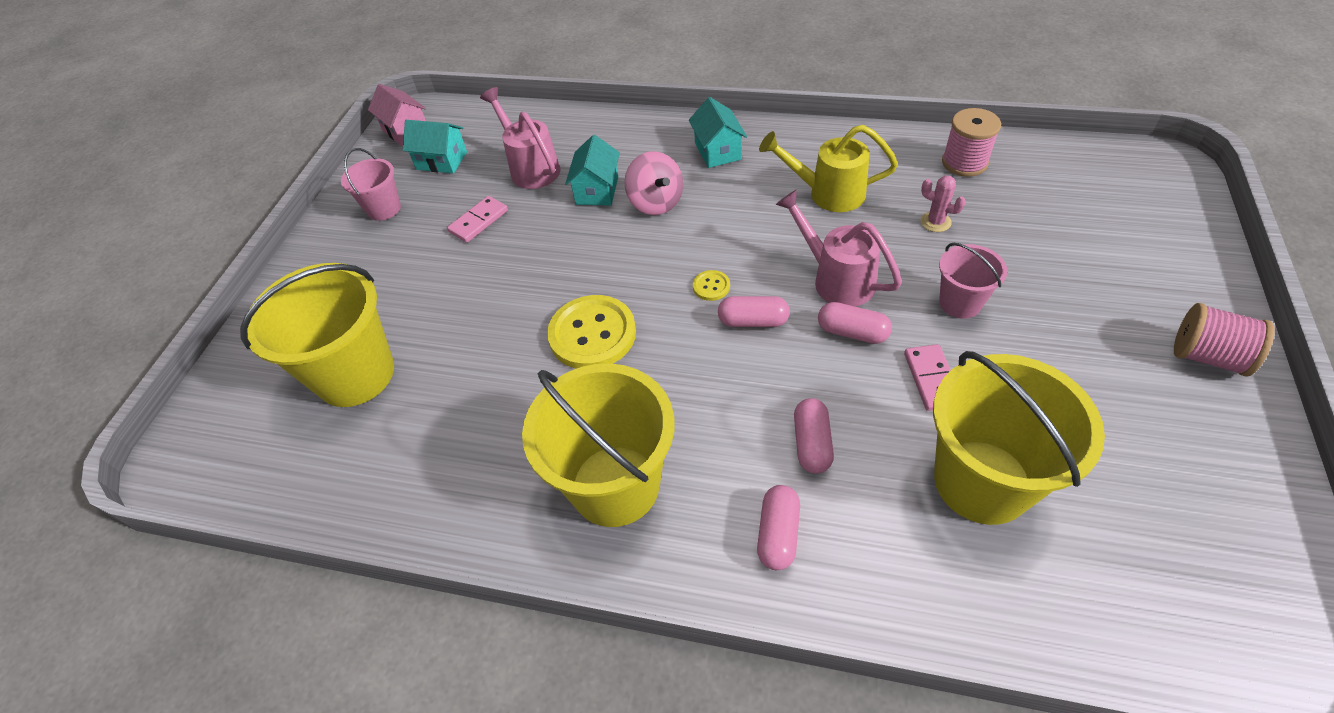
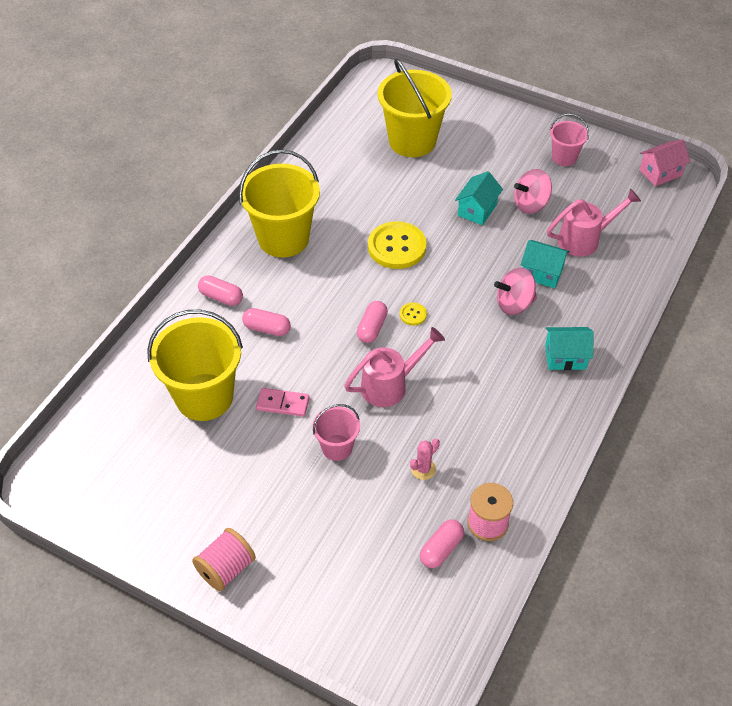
camera: 100 degrees right, 0 degrees up
(441, 161) = (612, 190): turquoise house -> turquoise house (477, 210)
(479, 221) = (531, 204): pink domino -> pink spinning top
(828, 193) = (484, 412): yellow watering can -> none
(852, 332) = (339, 377): pink capsule -> pink capsule (441, 549)

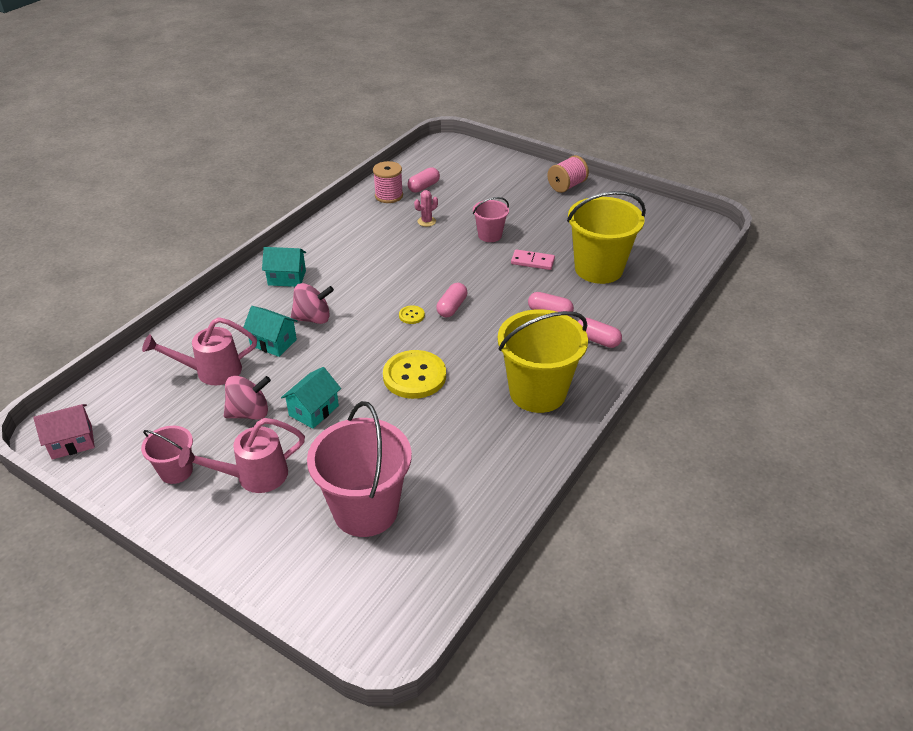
camera: 175 degrees left, 10 degrees down
(390, 385) = (442, 268): pink watering can -> pink watering can (254, 476)
(412, 141) = (365, 510): yellow bucket -> pink bucket

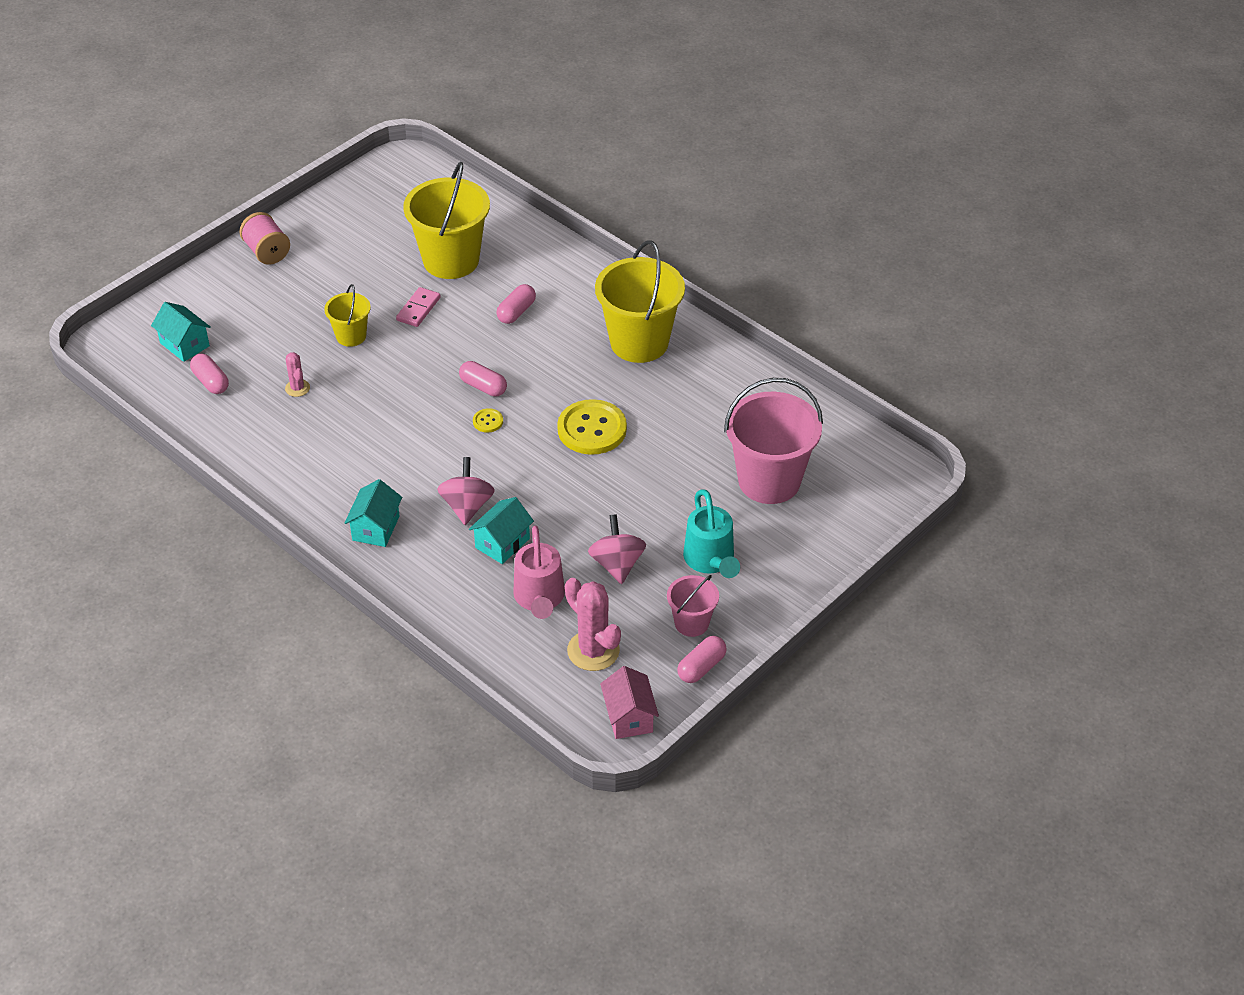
camera: 80 degrees left, 5 degrees up
(150, 410) = (593, 651): none -> pink cactus
(254, 476) = (711, 561): pink watering can -> turquoise watering can
(314, 410) = (626, 512): turquoise house -> turquoise house (184, 344)
(389, 196) = (218, 418): pink spool -> none
(490, 235) = (351, 336): pink bucket -> yellow bucket
(597, 340) = (572, 286): pink capsule -> pink capsule (701, 667)

